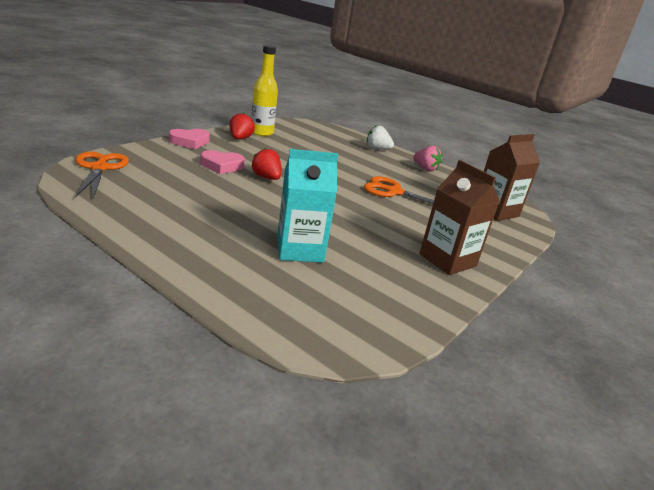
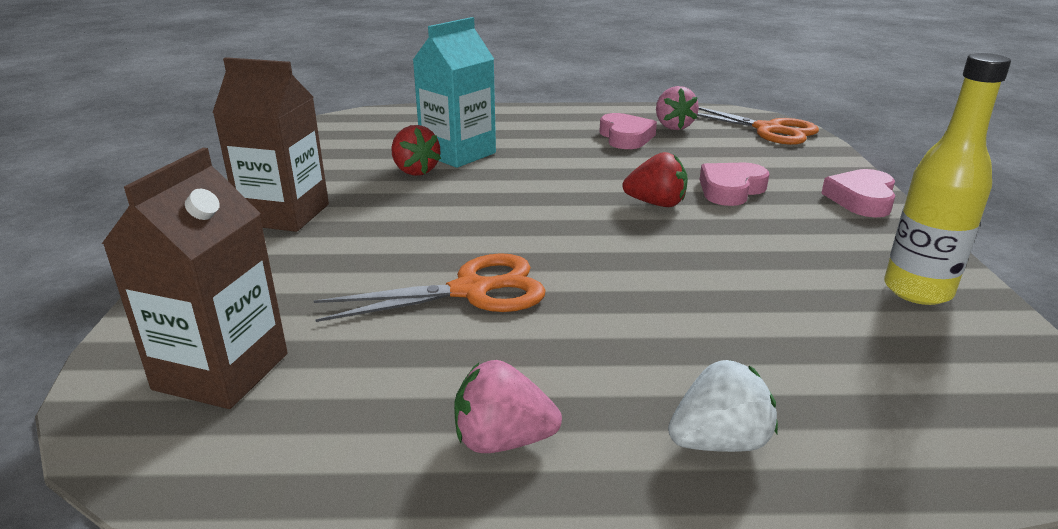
camera: 145 degrees right, 0 degrees up
(132, 196) = (673, 126): none -> pink strawberry
(180, 205) = (625, 137): none -> pink heart
(240, 139) = (873, 249): red strawberry -> red strawberry (415, 171)

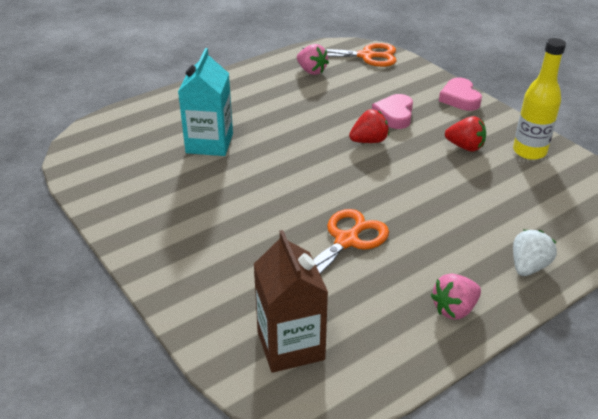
camera: 35 degrees left, 10 degrees up
(284, 214) = (169, 238): brown carton -> none
(415, 171) = (202, 169): red strawberry -> red strawberry (465, 147)
(625, 137) = (294, 91): pink heart -> none

